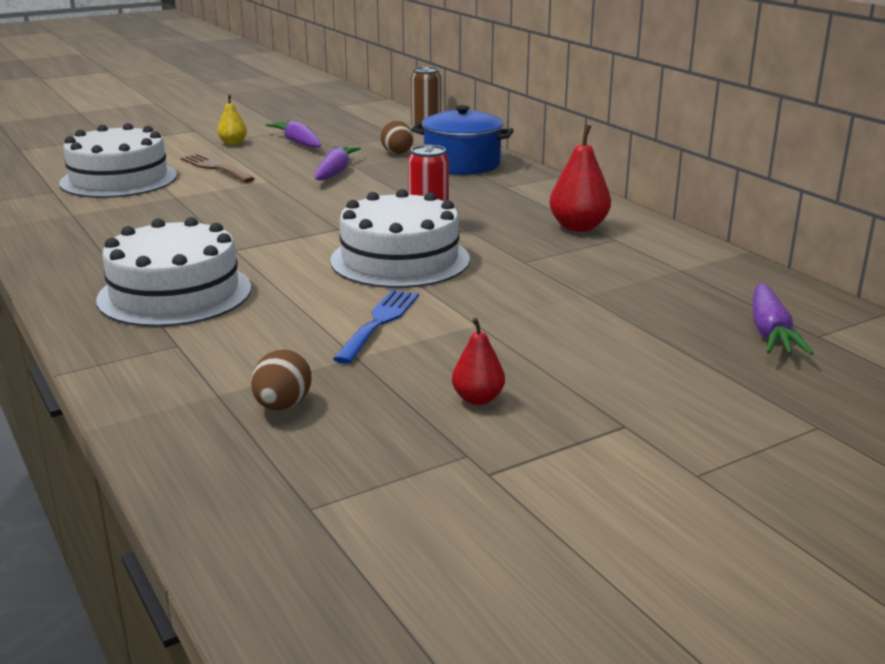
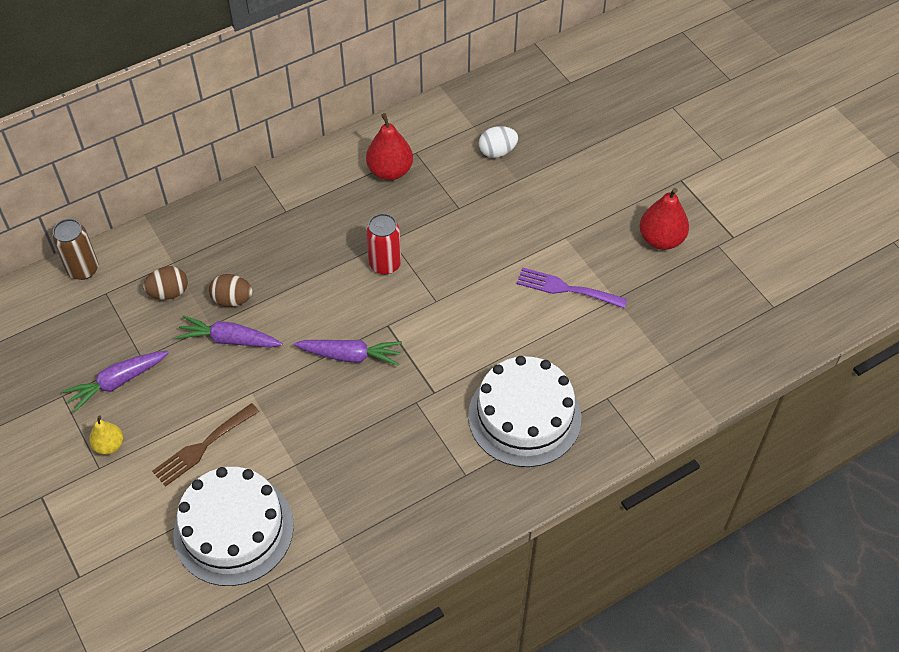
camera: 90 degrees left, 30 degrees up
(282, 406) = (679, 329): brown egg -> brown egg (232, 300)
(379, 322) = (566, 289): blue fork -> purple fork
(400, 260) = (456, 281): white cake -> none
(462, 164) = (216, 240): blue pot -> none
(478, 399) = (661, 239): red pear -> red pear, size x1.65
(636, 283) = (497, 151): none -> white egg
(770, 332) = (568, 101): purple carrot -> purple carrot (350, 356)

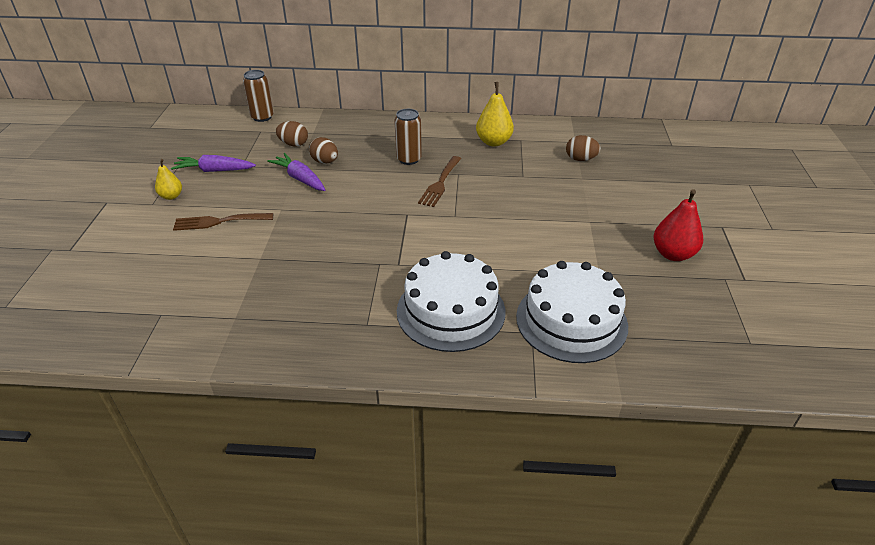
camera: 35 degrees right, 15 degrees down
(233, 529) = (180, 273): white cake -> white cake (571, 321)
(322, 246) = (409, 159): none -> brown can
(350, 356) = (364, 219): purple carrot -> none
(385, 264) = (440, 183): red can -> brown fork
(390, 171) = (493, 142): red pear -> yellow pear
(497, 151) = (580, 159): white egg -> brown egg
(566, 289) = (562, 250): purple fork -> none

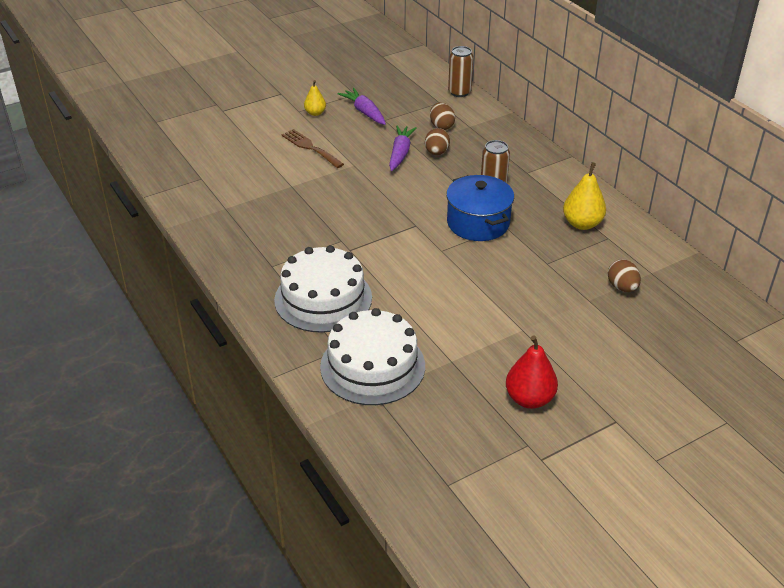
camera: 55 degrees right, 0 degrees up
(440, 183) = (478, 223): brown fork -> blue pot

